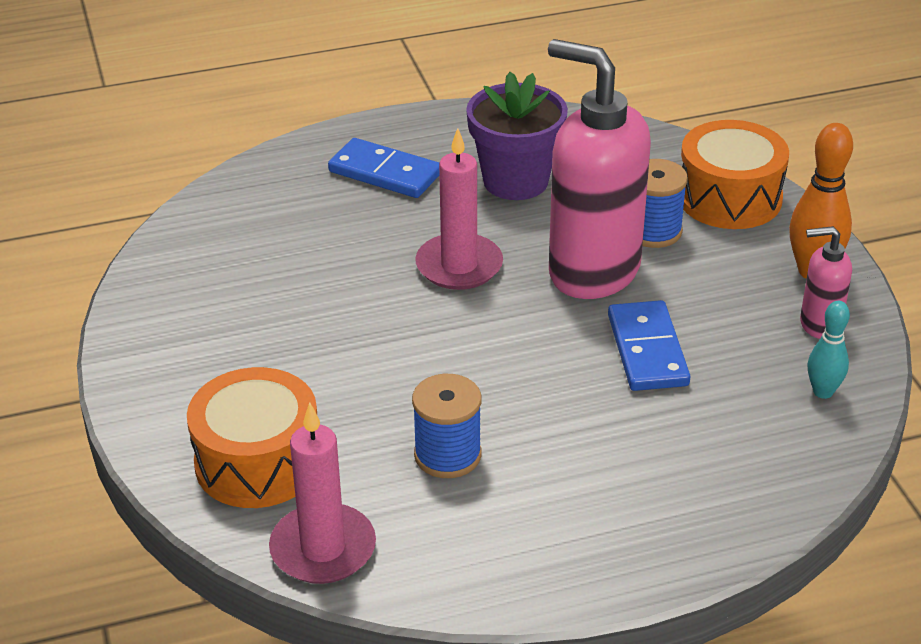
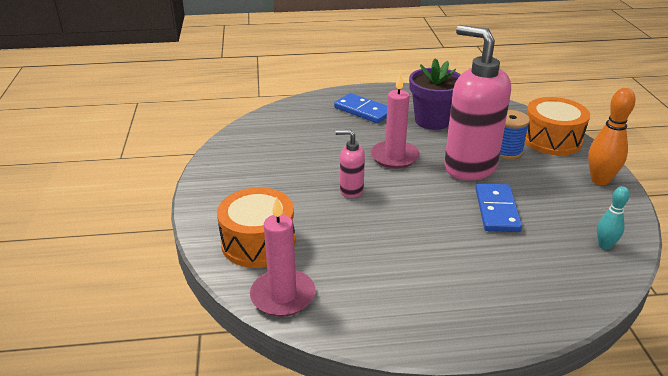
camera: 10 degrees right, 5 degrees down
(447, 455) = (369, 252): blue spool -> none
(819, 324) = (603, 208): pink soap dispenser -> pink soap dispenser (351, 191)

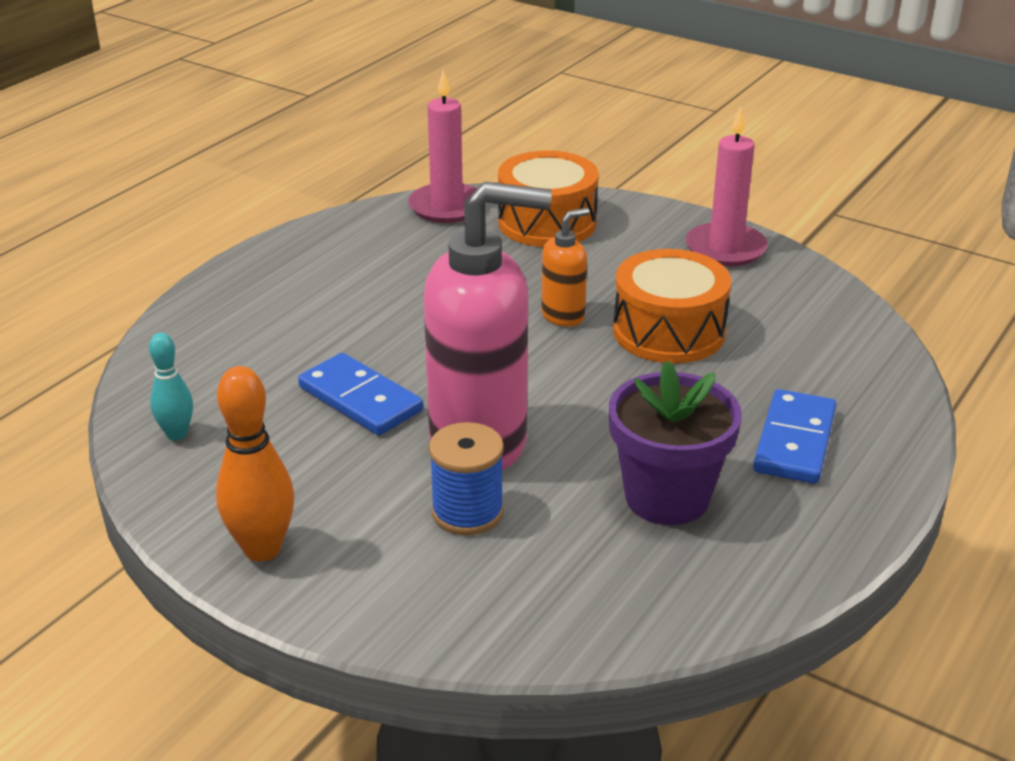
camera: 130 degrees right, 0 degrees up
(351, 191) = (563, 316): pink soap dispenser -> orange soap dispenser
(363, 111) = (795, 441): blue domino -> blue domino turned 60 degrees counterclockwise
(394, 157) = (600, 391): pink candle -> pink candle (725, 248)
(551, 140) = (426, 597): orange drum -> orange drum (668, 331)

